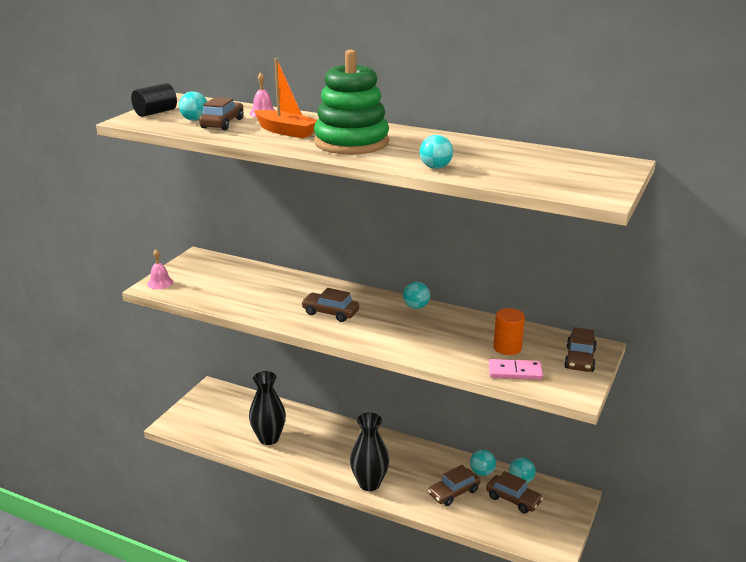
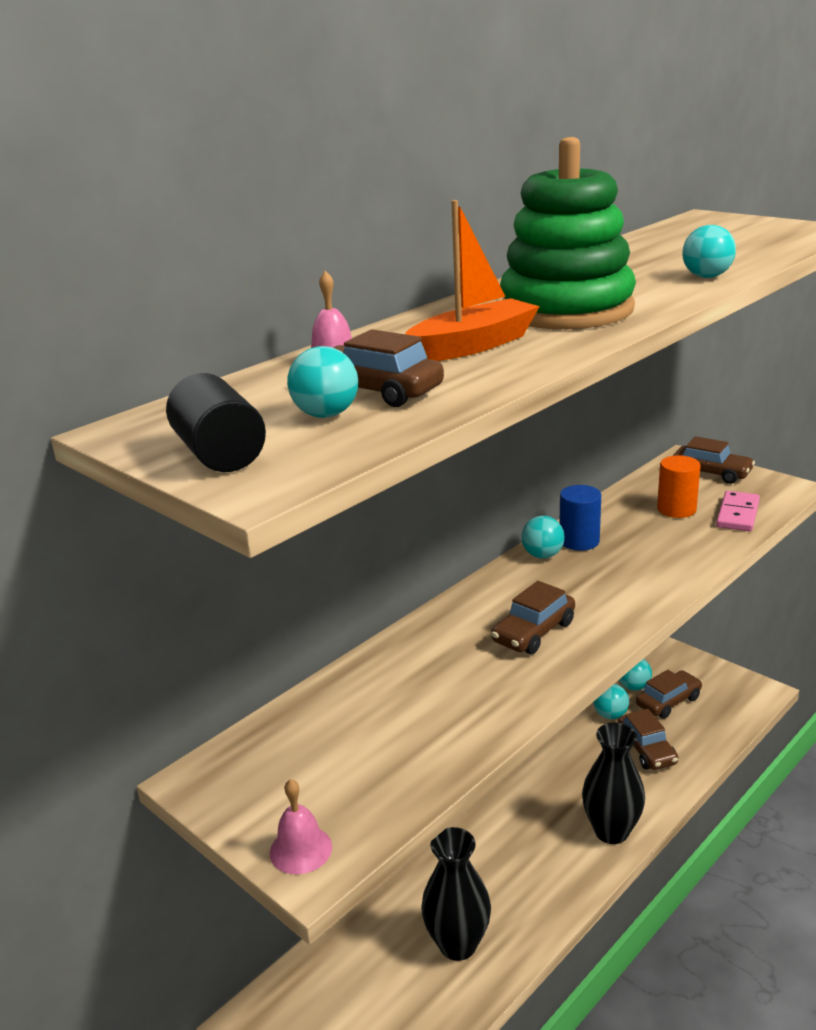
camera: 70 degrees left, 0 degrees up
(440, 316) = (579, 541): none -> blue cylinder

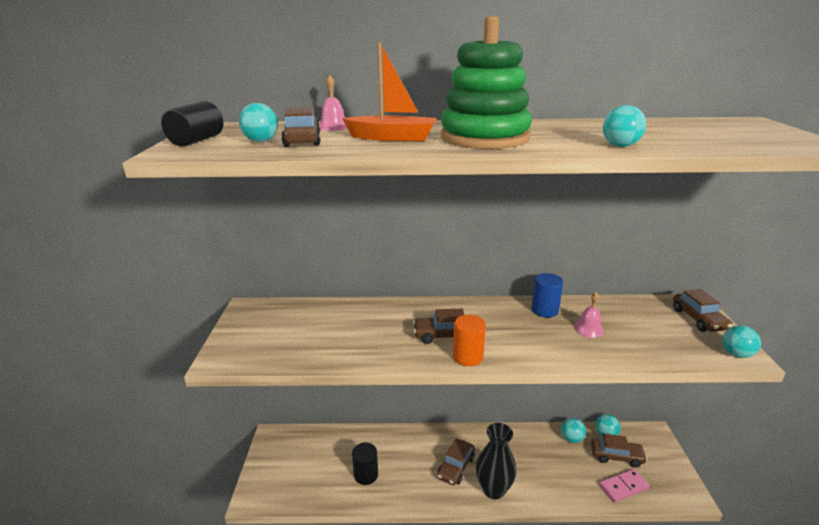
camera: 45 degrees right, 0 degrees up
(301, 849) = (226, 351): pink bell -> pink bell (588, 328)
(458, 944) = (366, 474): black vase -> black cylinder
(542, 555) = (513, 306): turquoise ball -> turquoise ball (736, 354)
(646, 749) = (568, 469): brown car -> brown car (456, 467)
(676, 509) = (634, 325): orange cylinder -> orange cylinder (468, 357)
(738, 514) = (671, 349): pink domino -> pink domino (623, 487)

